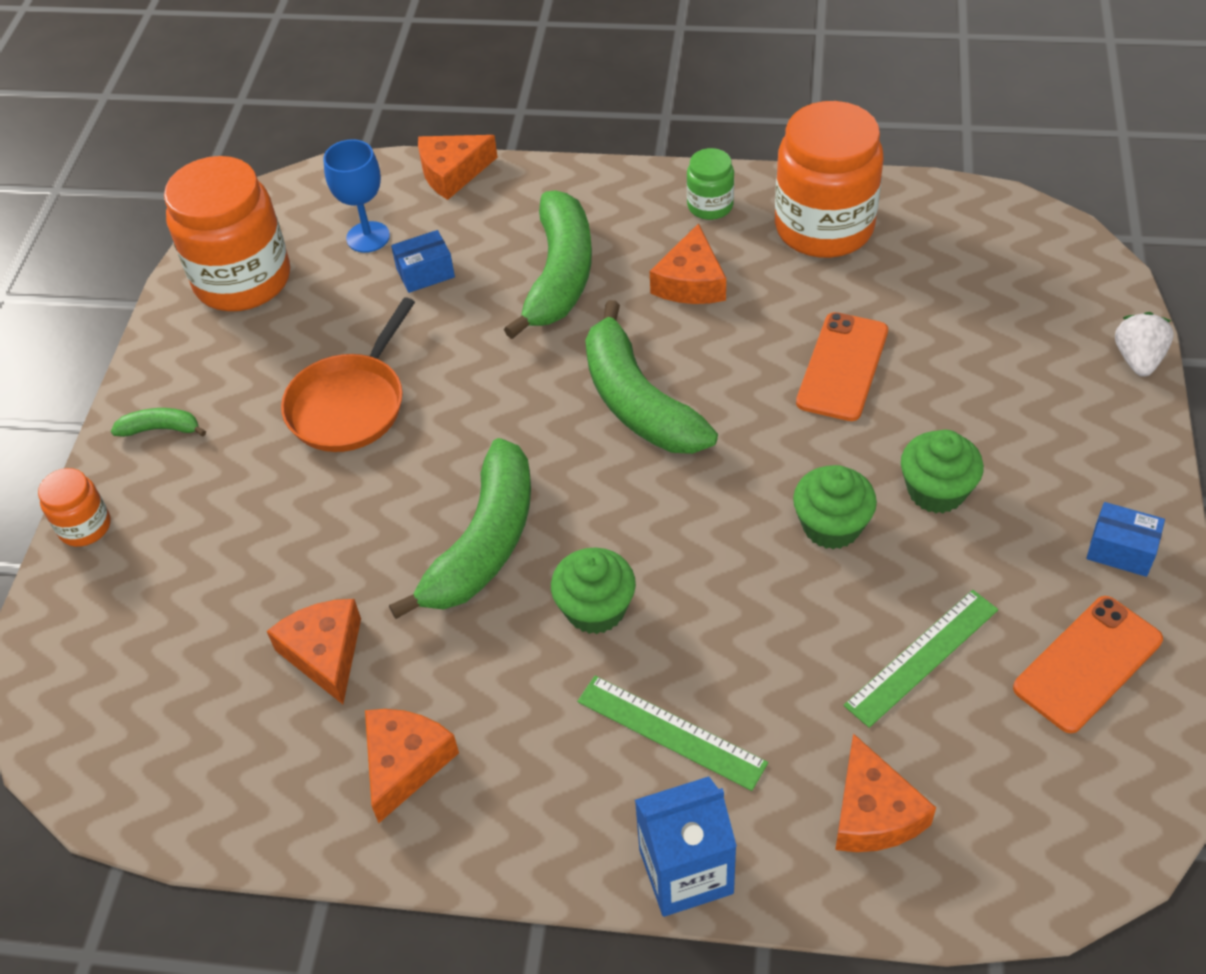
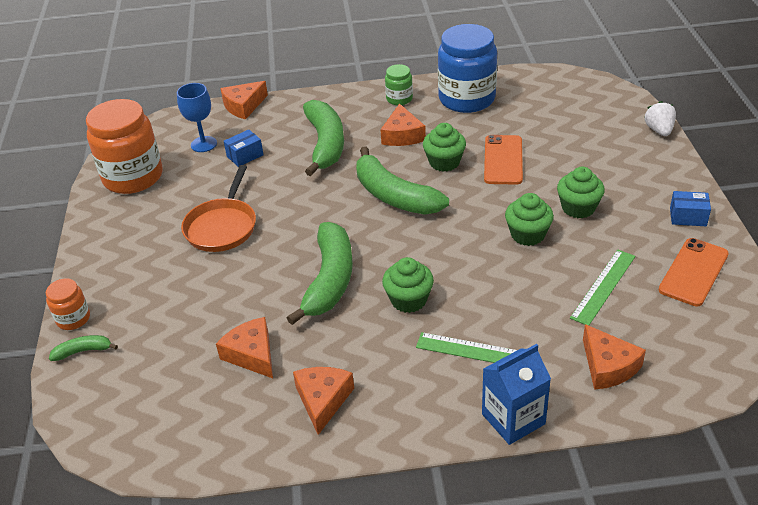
camera: 15 degrees left, 10 degrees down
(161, 429) = (106, 260): green banana -> green banana (83, 351)
(742, 351) = (444, 162): none -> green cupcake
(824, 227) = (467, 99): orange jar -> blue jar

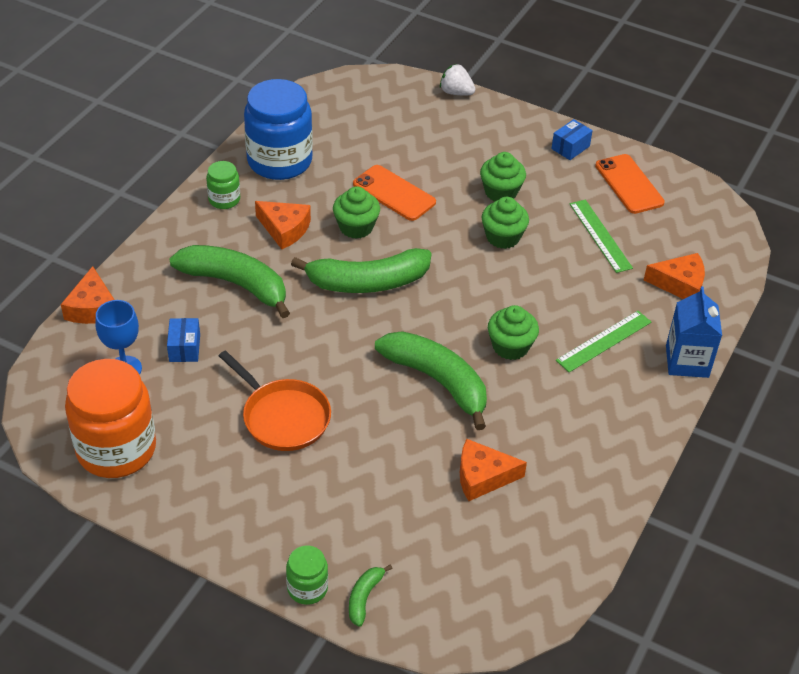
camera: 60 degrees left, 5 degrees up
(73, 319) = (307, 588): orange jar -> green jar
(323, 400) = (577, 457): orange cheese -> none

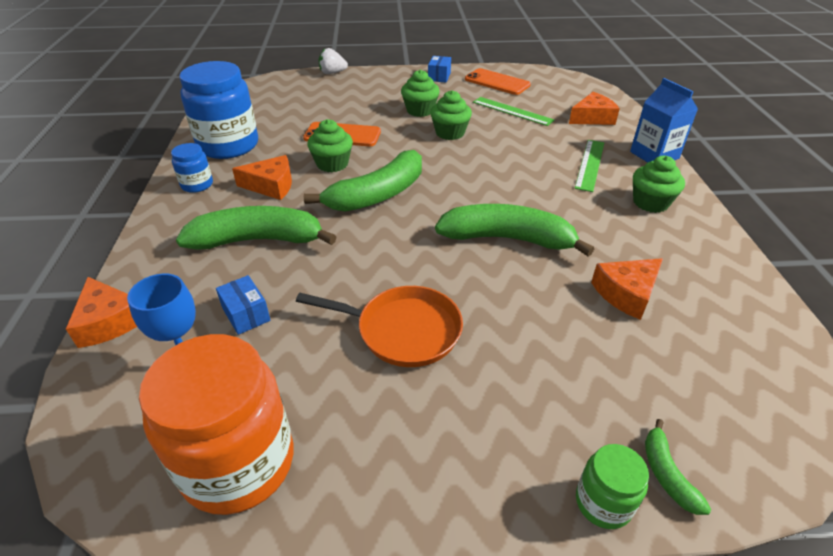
camera: 30 degrees left, 5 degrees down
(224, 199) = (197, 185): green jar -> blue jar
(510, 346) = (533, 193): green cupcake -> green cupcake (650, 203)

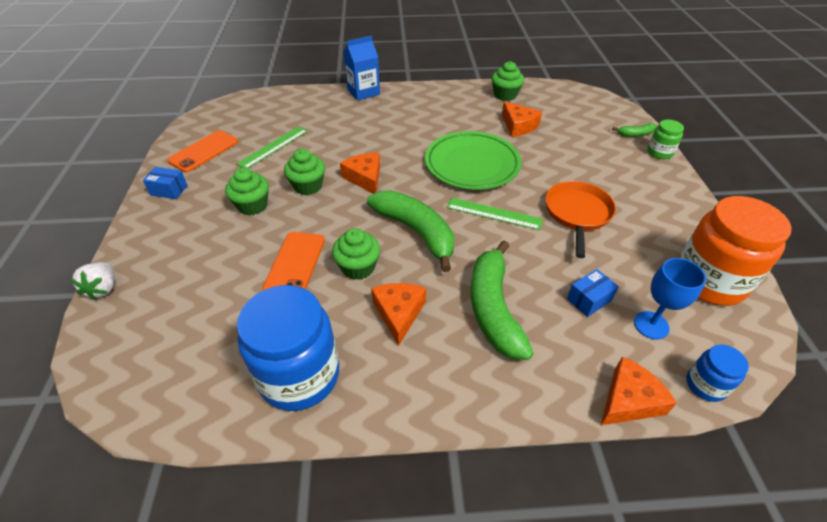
camera: 90 degrees left, 5 degrees up
(197, 185) = (395, 388): blue jar -> blue jar (705, 385)
(507, 239) = (472, 164): green banana -> green plate
(589, 164) = (374, 119): green ruler -> green ruler (494, 213)
(592, 118) = (299, 108): orange cheese -> orange cheese (365, 178)
(650, 203) = (425, 103): green cupcake -> green cupcake (505, 95)

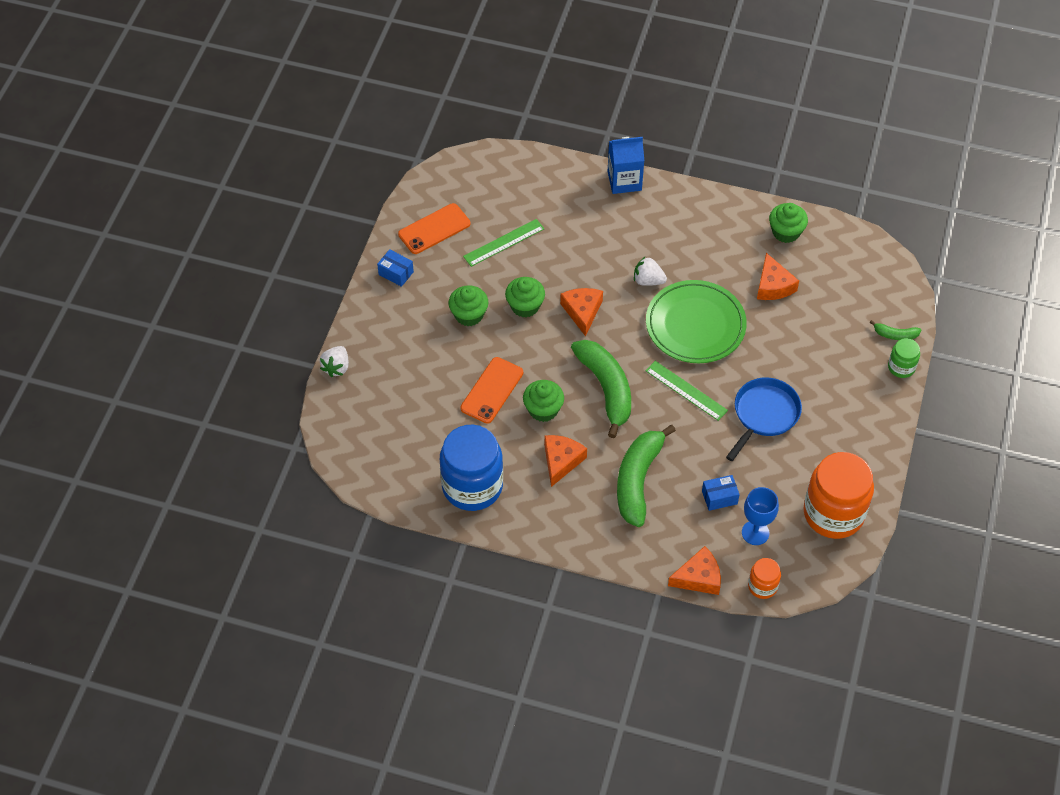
camera: 20 degrees right, 10 degrees up
(414, 144) = (648, 280): none -> white strawberry
(577, 214) = (764, 414): orange pan -> blue pan
(705, 385) = (762, 586): blue jar -> orange jar

